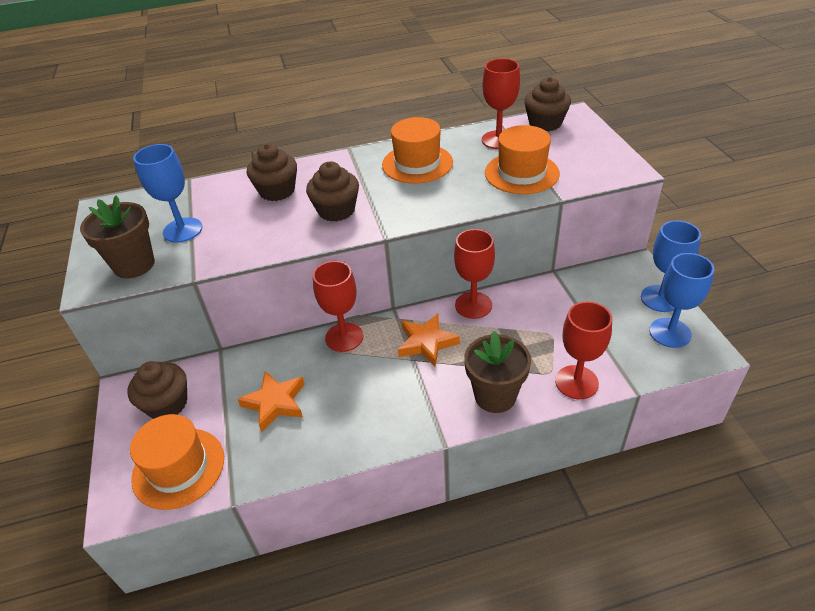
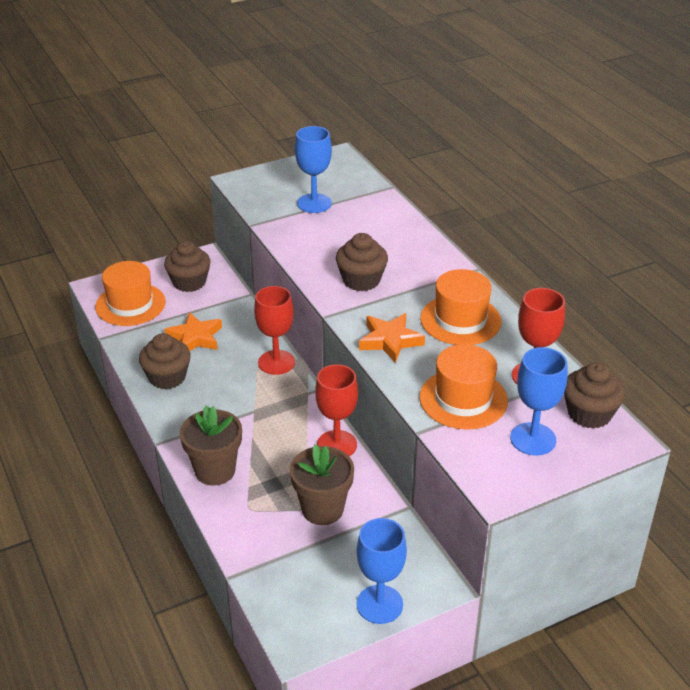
camera: 75 degrees right, 5 degrees down
(134, 265) = (264, 193): brown flower pot -> brown flower pot (322, 509)
(277, 191) = (385, 240): brown cupcake -> brown cupcake (167, 377)
(426, 343) = (277, 417): orange star -> orange star (390, 341)
(576, 382) = (238, 529): red goblet -> none
(670, 333) = (322, 610): blue goblet -> blue goblet (533, 439)

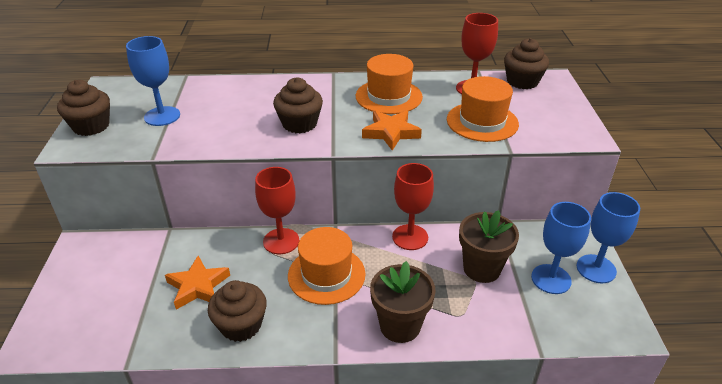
camera: 65 degrees left, 0 degrees up
(130, 304) = (93, 324): orange hat -> orange hat (326, 275)
(189, 282) = (106, 266): brown cupcake -> brown cupcake (91, 126)
(533, 439) = (539, 108): blue goblet -> blue goblet (551, 279)

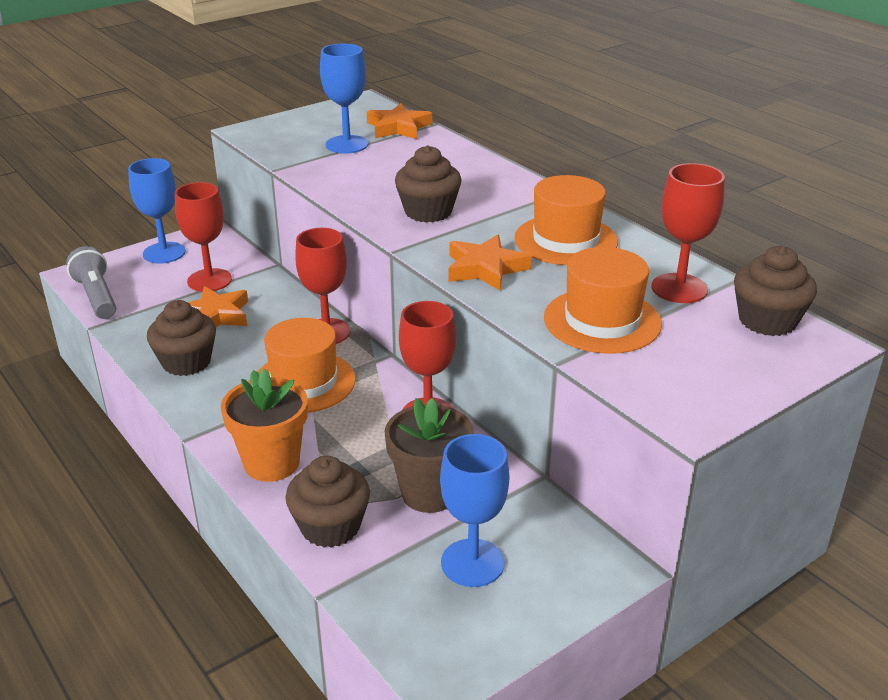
camera: 55 degrees right, 5 degrees down
(83, 347) = (96, 297): none -> grey flashlight
(91, 126) = (289, 125): brown cupcake -> brown cupcake (330, 526)
(146, 271) = (209, 280): none -> red goblet
(169, 89) = (398, 127): none -> orange star
(400, 326) = (271, 463): brown flower pot -> orange flower pot
(596, 269) = (542, 604): blue goblet -> blue goblet (164, 253)

